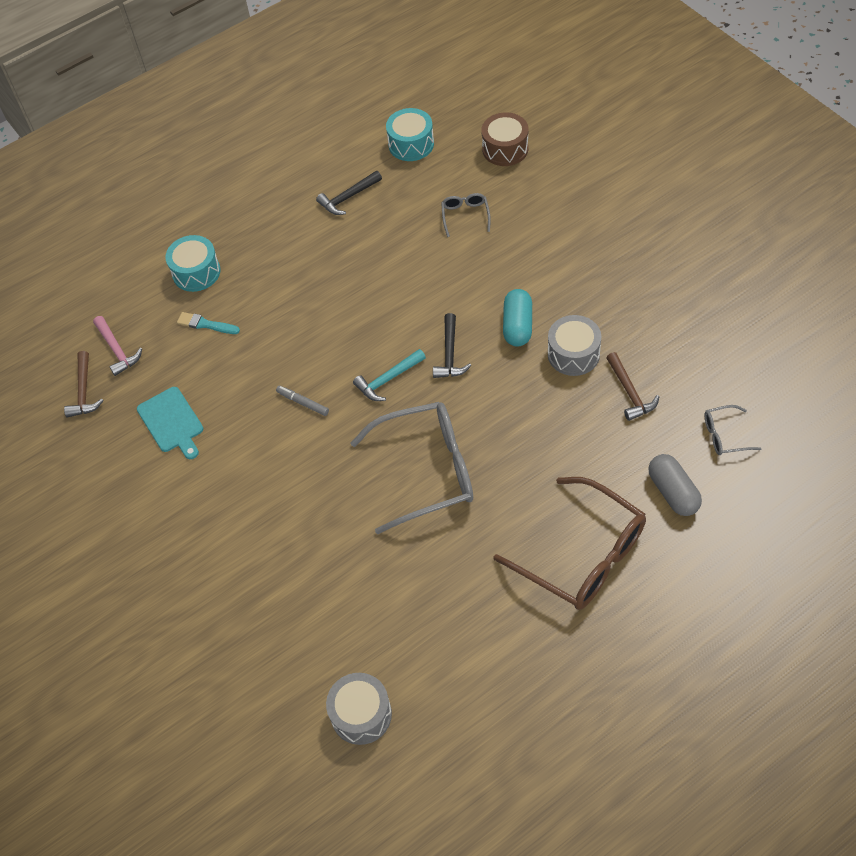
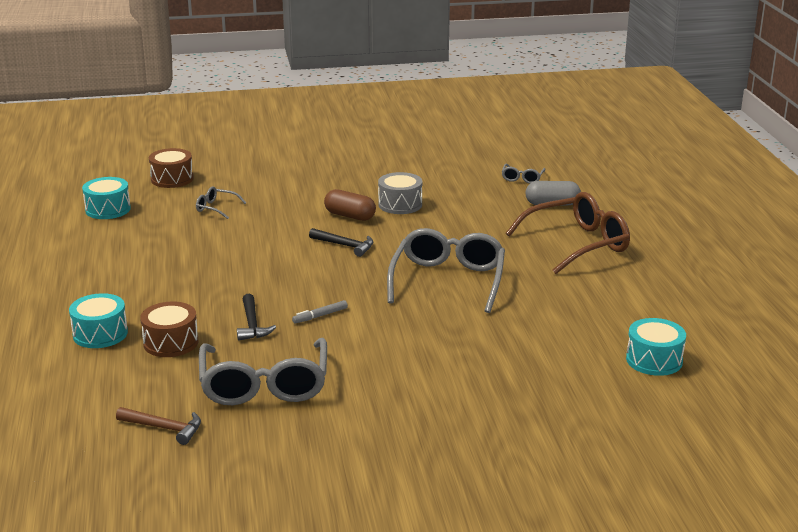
camera: 70 degrees left, 30 degrees down
(117, 350) = (136, 397): pink hammer -> none
(171, 422) = (264, 385): turquoise cutting board -> grey glasses
(206, 324) = (171, 342): turquoise brush -> brown drum
(348, 197) = (123, 246): black hammer -> black hammer (252, 324)
(361, 714) = (654, 360): grey drum -> turquoise drum
(388, 379) = (340, 275): turquoise hammer -> none
(517, 326) = (350, 216): turquoise capsule -> brown capsule
(630, 392) = (455, 196): brown hammer -> none

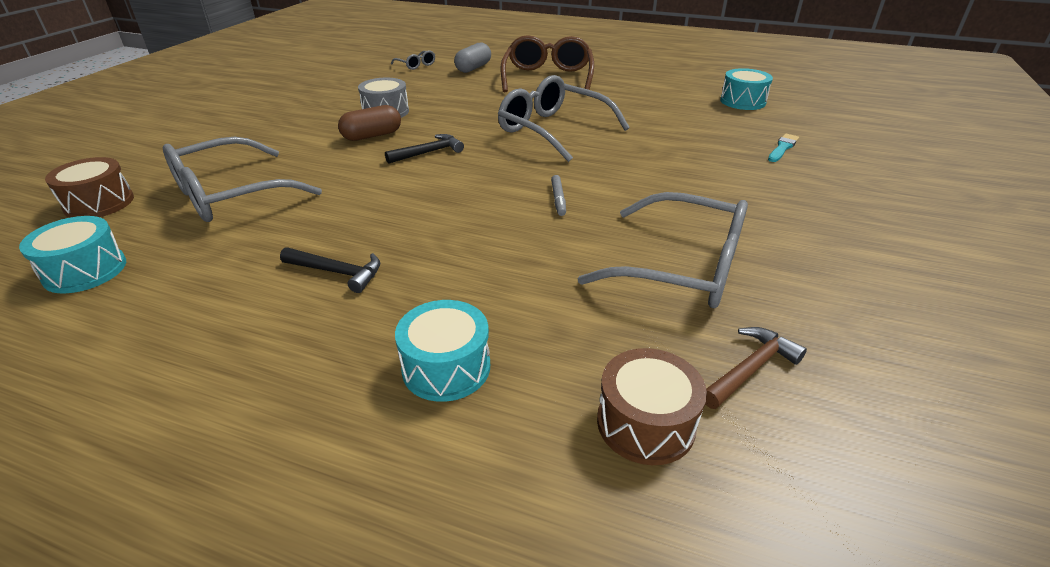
camera: 60 degrees left, 10 degrees up
(171, 342) = (529, 309): brown drum -> brown drum (645, 423)
(216, 208) = (230, 195): grey glasses -> grey glasses, size x2.26
(252, 324) = (538, 241): black hammer -> black hammer (337, 272)
(543, 400) = (782, 148): none -> turquoise brush

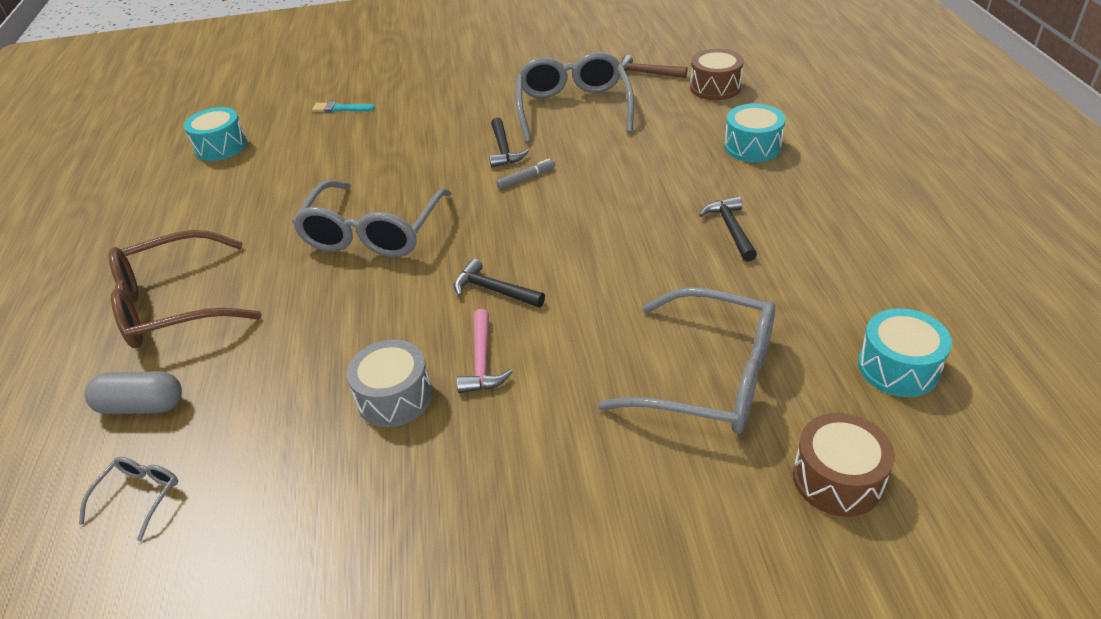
camera: 115 degrees left, 5 degrees up
(372, 136) = (482, 361): brown capsule -> pink hammer
(623, 202) = (503, 150): none -> black hammer

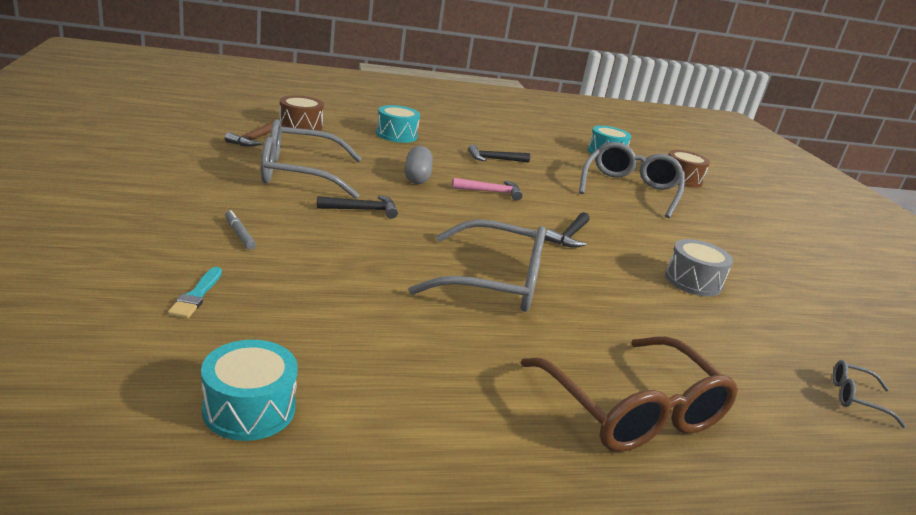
camera: 100 degrees left, 15 degrees down
(142, 406) = (774, 412): grey capsule -> grey capsule (417, 176)
(482, 361) = (644, 248): pink hammer -> pink hammer (490, 192)
(526, 178) = (415, 207): grey marker -> grey marker (239, 234)

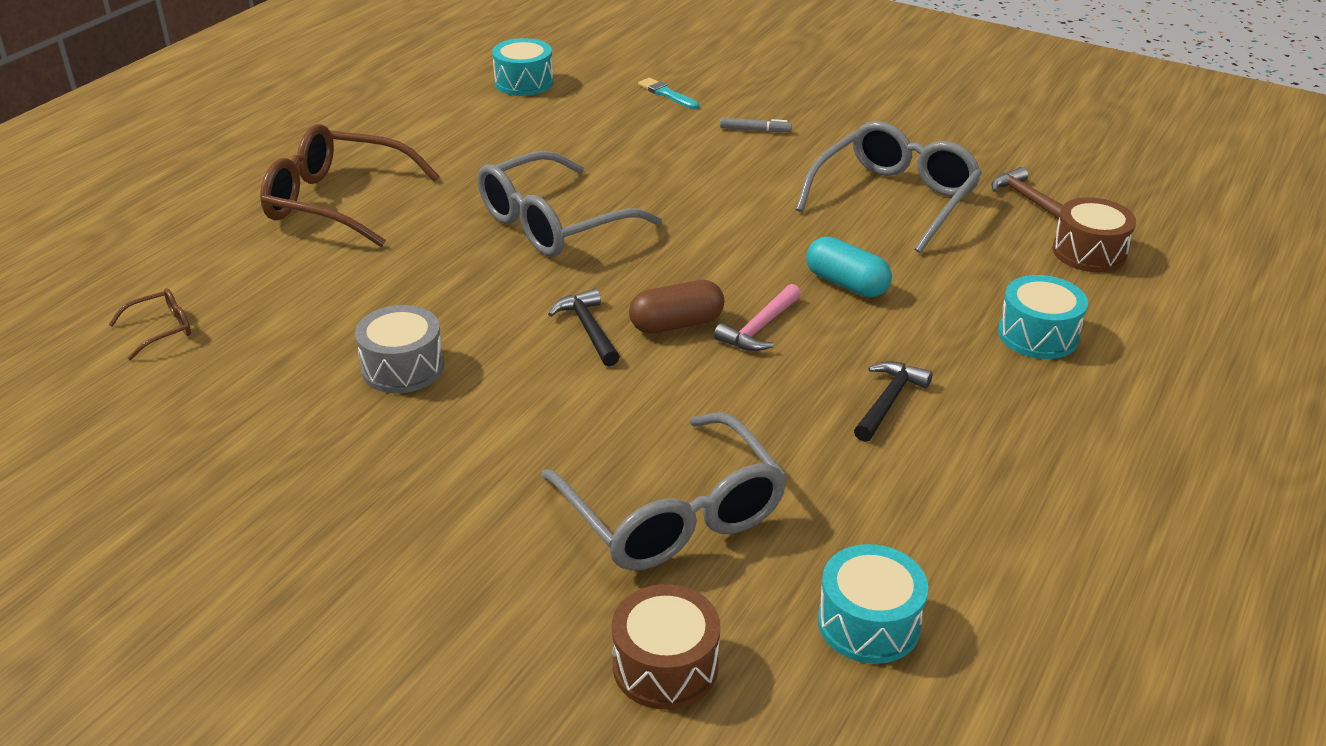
camera: 135 degrees right, 10 degrees up
(362, 210) = (766, 206): black hammer -> none
(417, 176) = (846, 284): grey capsule -> turquoise capsule
(523, 213) = (676, 324): none -> brown capsule
(856, 398) = (161, 330): grey glasses -> brown glasses

